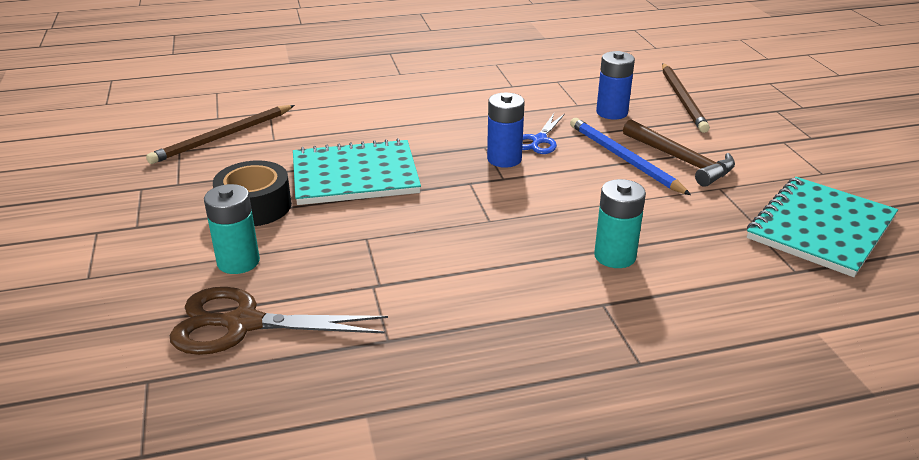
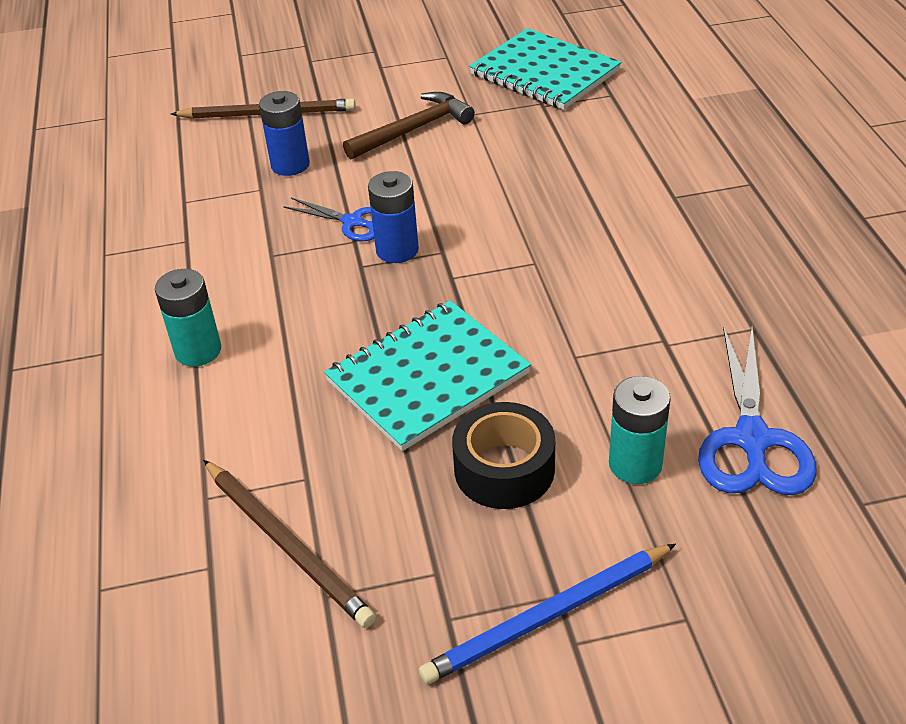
camera: 85 degrees left, 10 degrees up
(243, 324) = (752, 440): brown scissors -> blue scissors
(355, 176) = (428, 377): turquoise notebook -> turquoise notebook turned 60 degrees clockwise
(615, 256) = (598, 184): turquoise battery -> turquoise battery (198, 351)
(623, 158) = (405, 165): blue pencil -> blue pencil (547, 616)

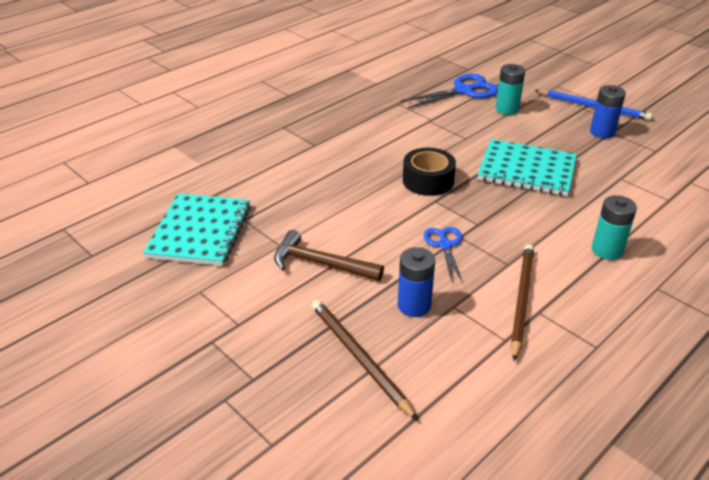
camera: 125 degrees left, 5 degrees down
(287, 545) = (653, 168): brown pencil -> brown pencil (521, 300)
(397, 250) = (451, 216): blue battery -> blue battery (602, 132)
(504, 469) = (548, 134): black tape -> black tape (428, 180)

